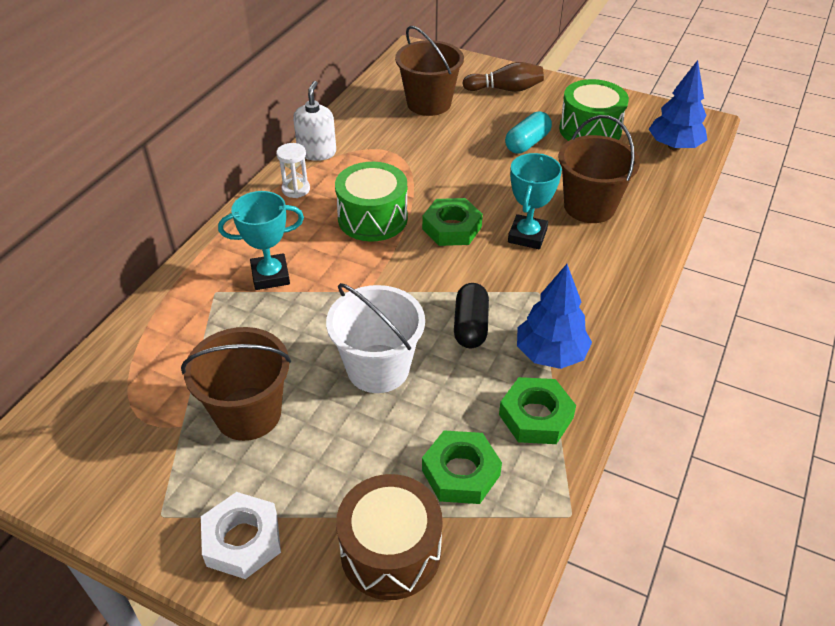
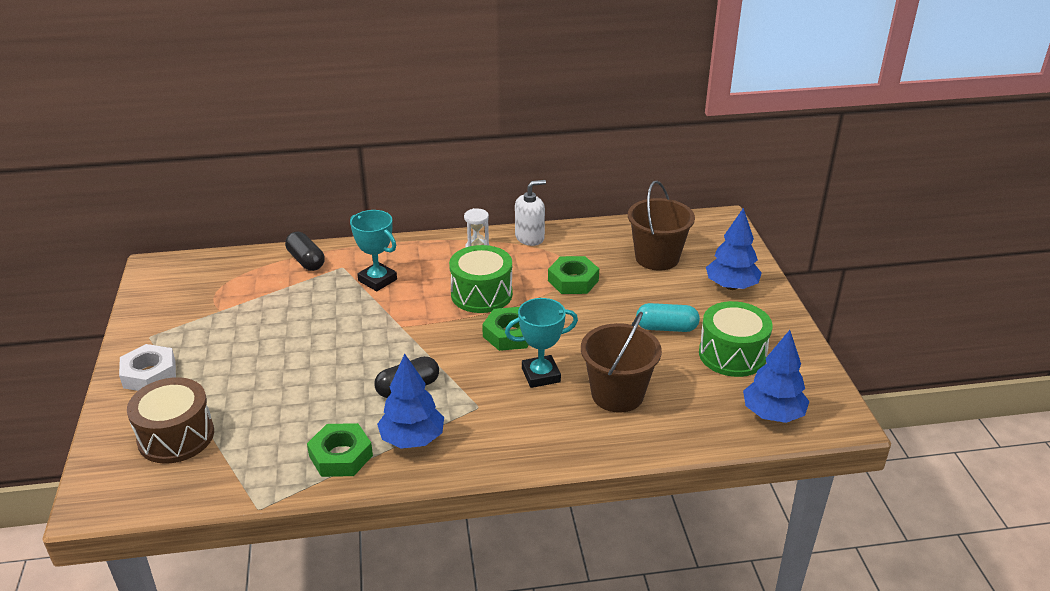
camera: 55 degrees right, 10 degrees down
(168, 315) = (306, 261): none -> black capsule
(248, 413) = (248, 330): brown bucket -> none
(378, 368) = (329, 364): white bucket -> none
(461, 472) = (261, 440): green nut -> green nut (573, 280)
(505, 89) = (731, 286): brown bowling pin -> blue tree

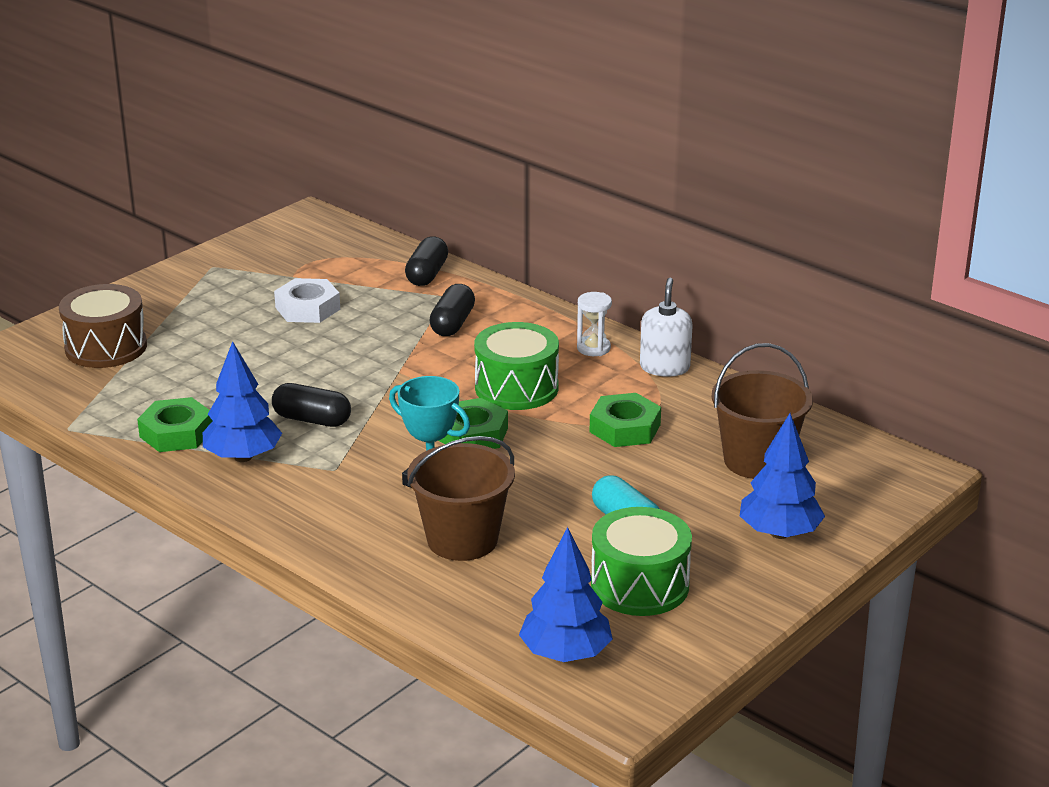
camera: 50 degrees right, 5 degrees down
(149, 374) = (165, 294): white nut -> white nut (307, 308)
(377, 280) = (452, 324): turquoise trophy -> black capsule
(529, 237) = (664, 367): white soap dispenser -> white soap dispenser turned 105 degrees counterclockwise

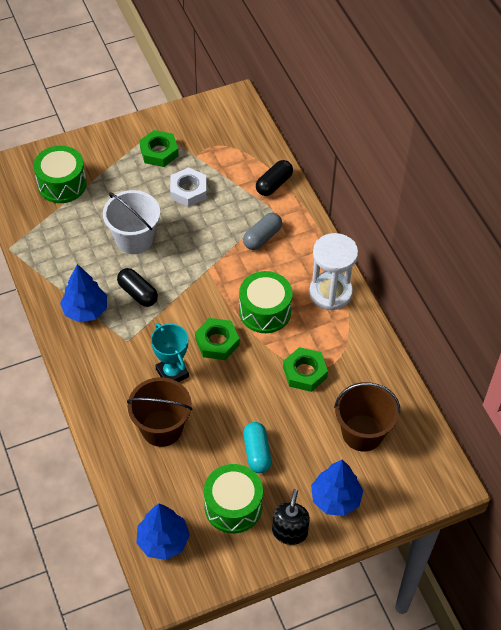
camera: 25 degrees right, 25 degrees up
(106, 347) = (62, 184): brown drum -> green drum
(176, 433) = (62, 275): green nut -> green nut (159, 152)
(263, 371) = (134, 239): none -> white bucket
(452, 324) = (262, 237): black capsule -> grey capsule
(593, 348) = (330, 293): white hourglass -> white hourglass, size x1.99
(664, 367) = (361, 327): white soap dispenser -> none
(745, 585) = (289, 532): none -> black soap dispenser

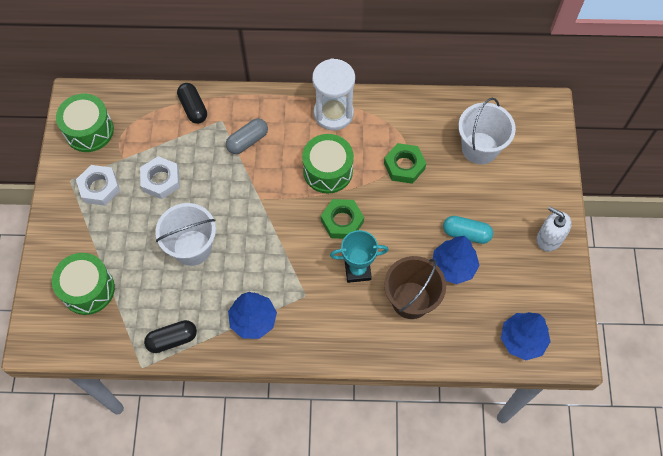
camera: 65 degrees left, 10 degrees up
(138, 293) = (256, 267): black capsule -> black capsule (172, 339)
(159, 152) = (99, 187): green nut -> white nut
(233, 506) = (510, 272): green drum -> green drum (89, 130)
(262, 237) = (247, 141): grey capsule -> grey capsule turned 75 degrees clockwise
(289, 532) = (549, 238): black soap dispenser -> white soap dispenser
(335, 499) = (532, 193): blue tree -> blue tree (453, 266)
(362, 433) = (480, 148): brown bucket -> white bucket

